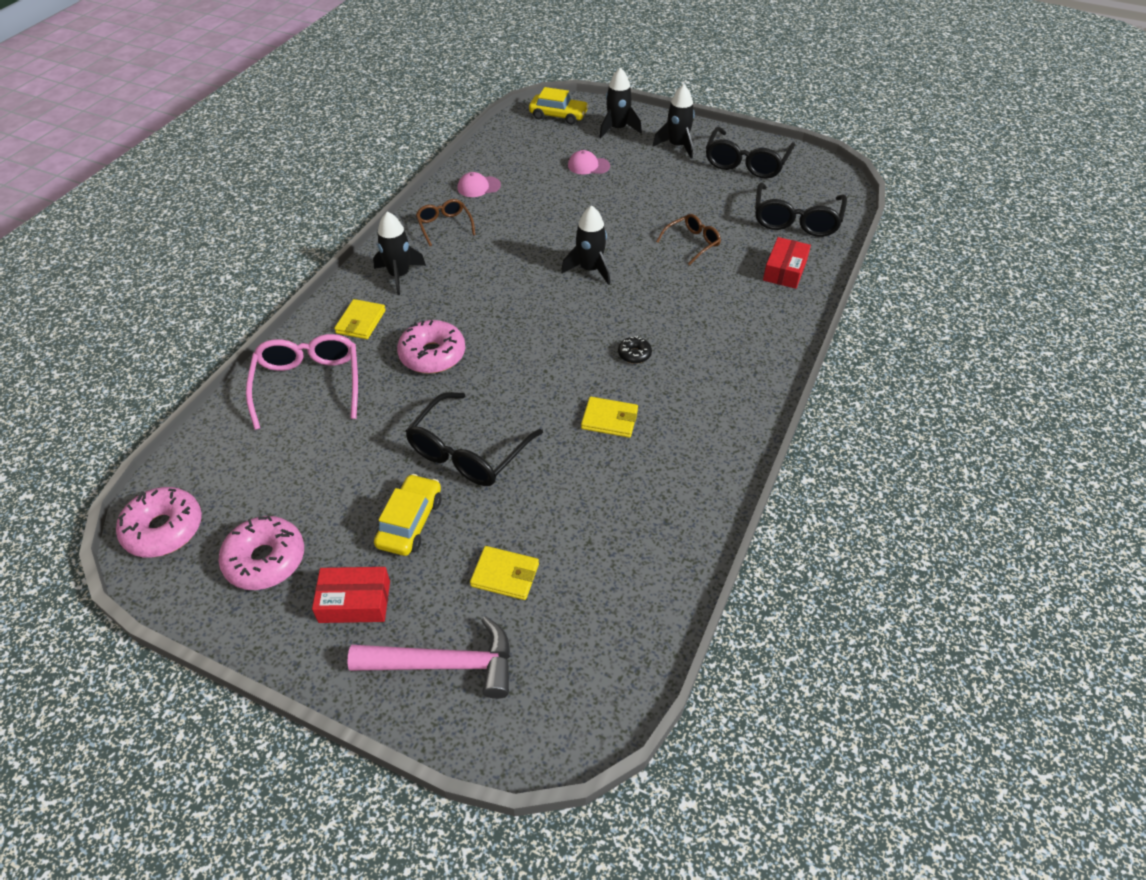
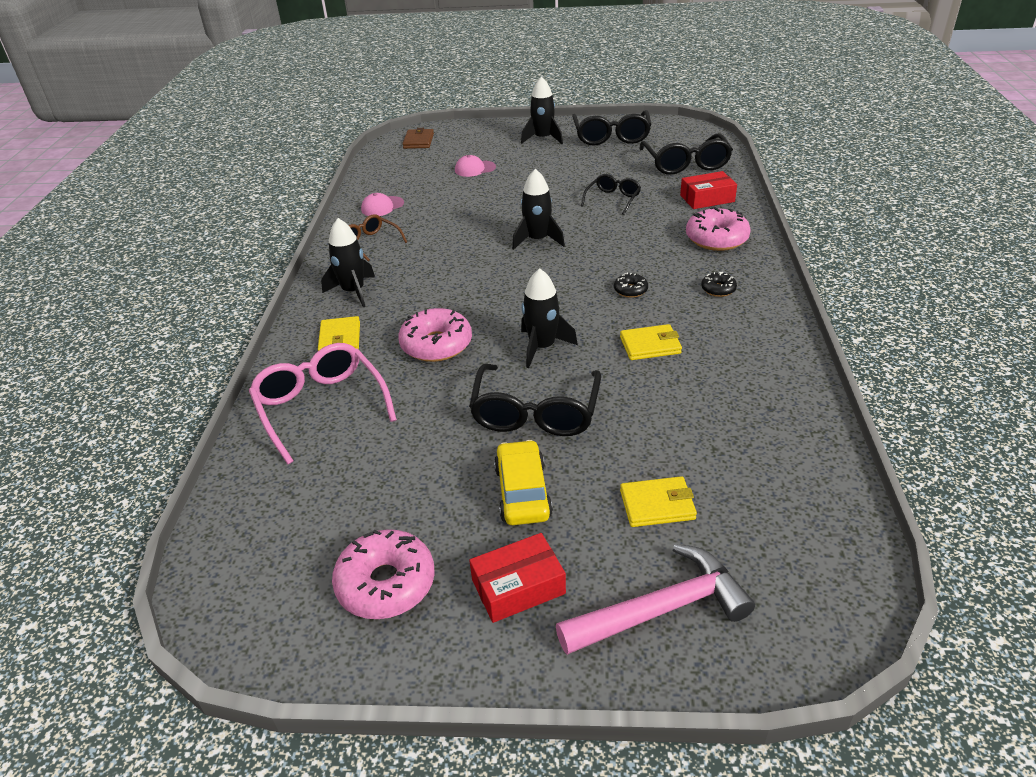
camera: 20 degrees left, 10 degrees down
(164, 529) = (239, 597): pink donut -> pink donut (716, 239)
(558, 115) = (418, 141): yellow car -> brown wallet
(617, 129) = (480, 139): black rocket -> black rocket (542, 347)
(692, 243) = (613, 199): brown glasses -> black glasses
(715, 380) = (718, 289): none -> black donut
(784, 270) = (707, 198): red box -> red box turned 75 degrees clockwise

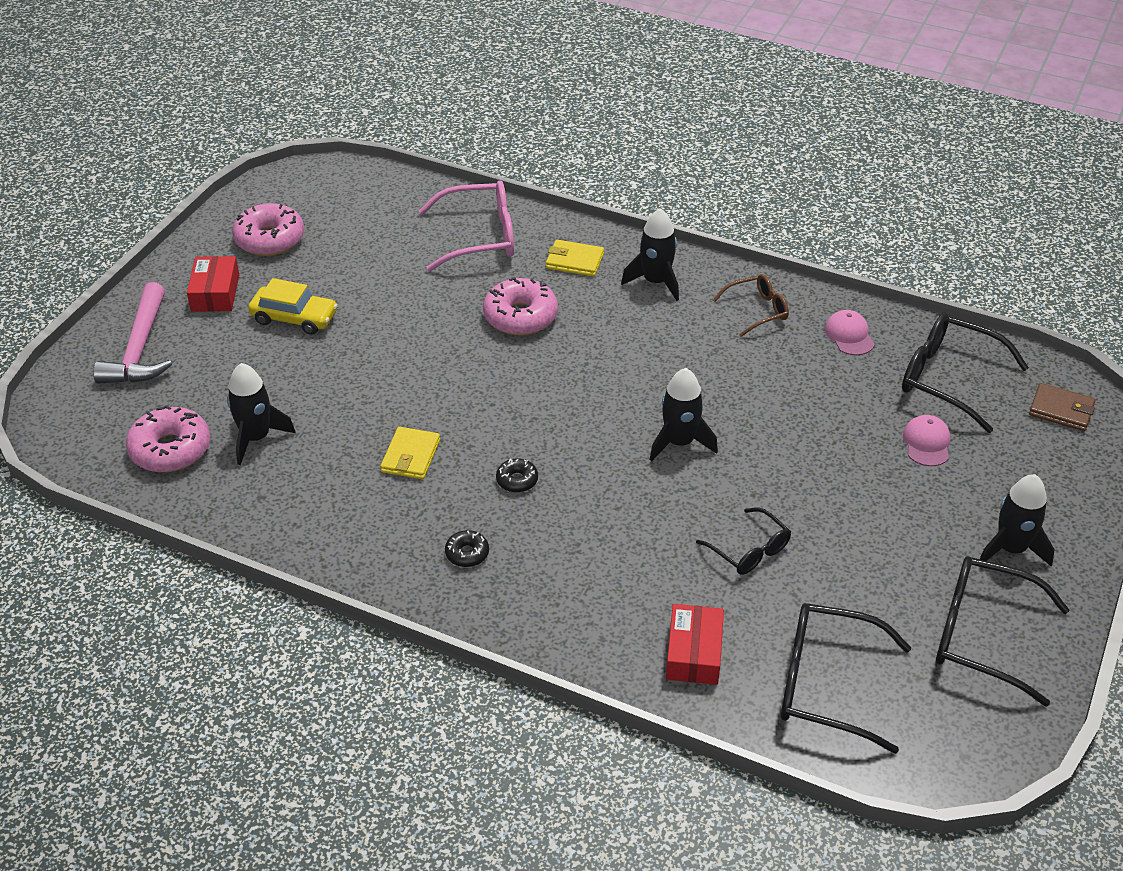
camera: 110 degrees right, 5 degrees up
(535, 413) = (376, 350): black glasses -> black glasses (948, 379)
(542, 347) = (464, 382): black rocket -> black rocket (256, 438)
(657, 505) = (221, 381): yellow wallet -> none
(716, 239) = (577, 608): pink donut -> pink donut (170, 449)

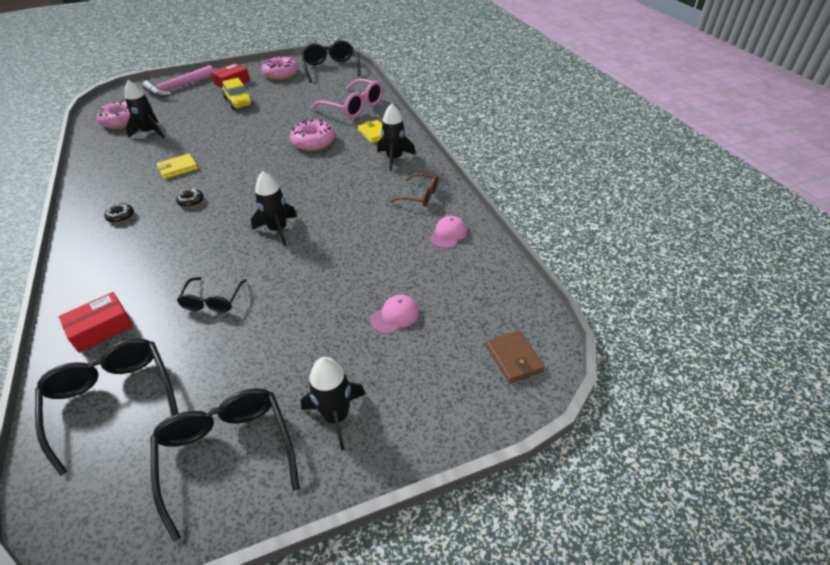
camera: 45 degrees right, 0 degrees up
(948, 379) = (468, 291): black glasses -> black glasses (331, 68)

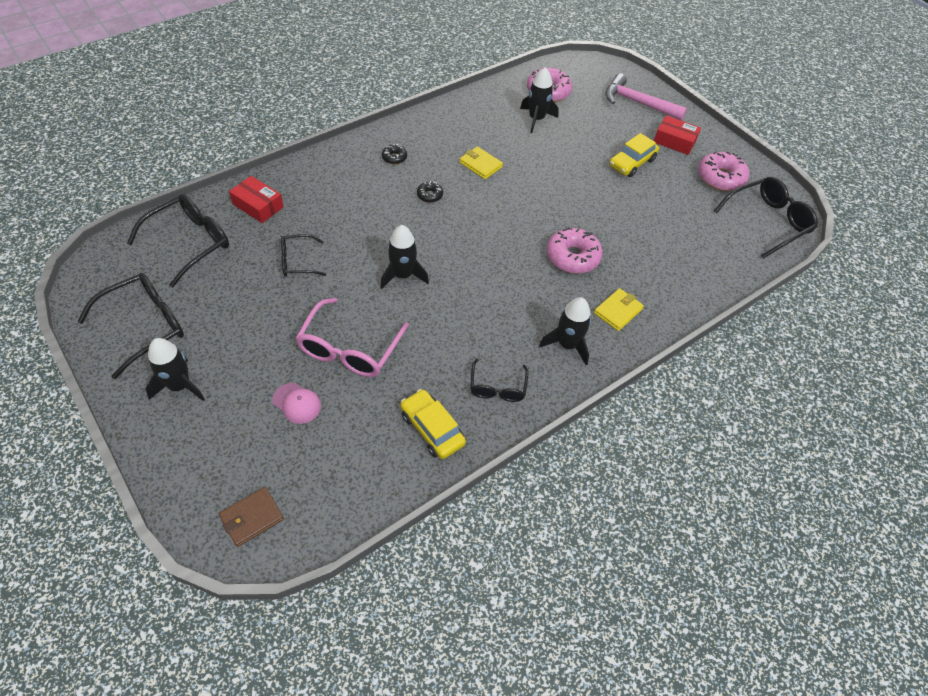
camera: 70 degrees right, 10 degrees up
(354, 107) = (673, 274): pink glasses -> pink glasses (349, 349)
(420, 196) = (497, 387): brown glasses -> black glasses
(448, 234) = (432, 429): pink cap -> yellow car

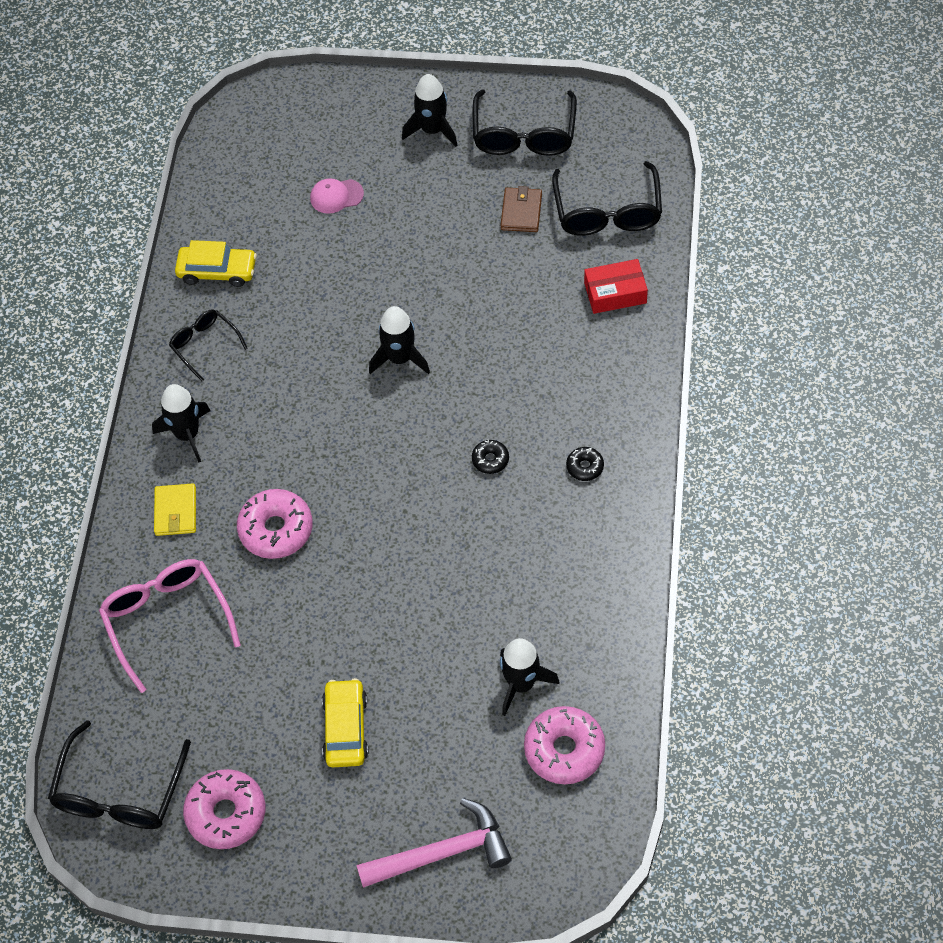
camera: 140 degrees right, 5 degrees up
(252, 518) = (265, 119): brown wallet -> brown wallet (521, 212)
(297, 261) = (501, 283): black glasses -> none
(349, 349) = (355, 263): pink glasses -> pink glasses (167, 620)
(480, 165) = (494, 549): yellow wallet -> none
(674, 141) = (332, 824): red box -> none

